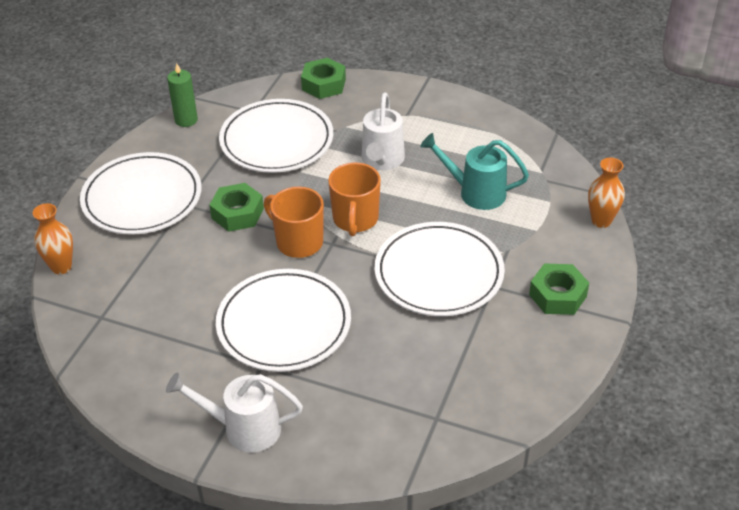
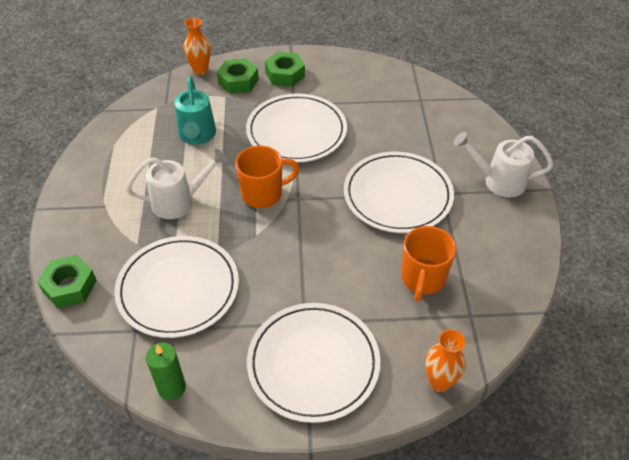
camera: 115 degrees left, 5 degrees up
(237, 213) = (295, 275): green nut -> green nut (238, 81)
(243, 428) = (498, 181): white watering can -> white watering can turned 120 degrees clockwise
(298, 242) = (308, 220): orange mug -> orange mug (422, 279)

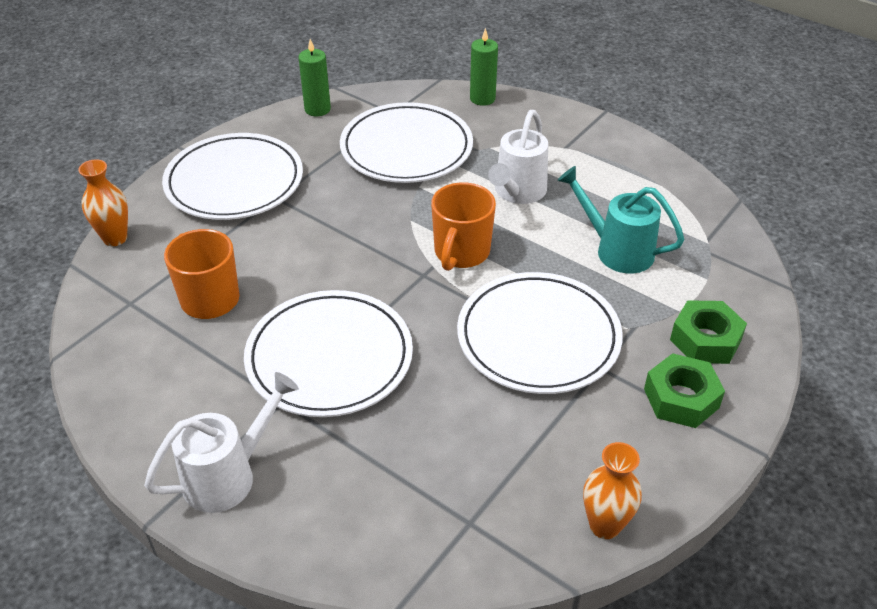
camera: 130 degrees right, 5 degrees down
(69, 286) = (482, 98): green nut -> green candle
(200, 70) = (766, 316): orange vase -> orange vase (604, 525)

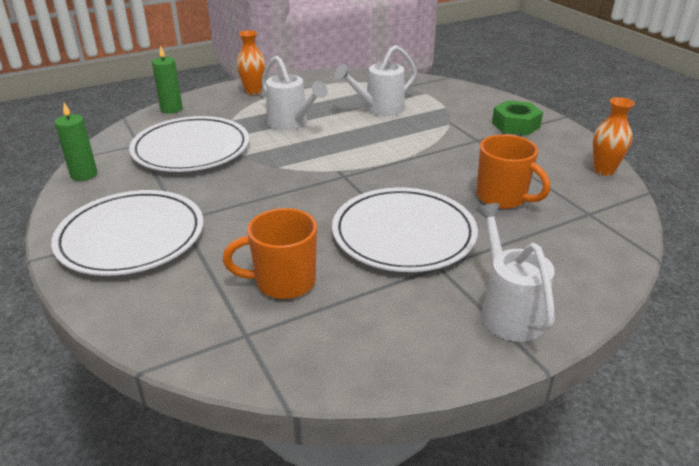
camera: 65 degrees left, 10 degrees down
(115, 238) = (132, 329): orange vase -> orange vase (253, 91)
(461, 253) = (334, 157): orange mug -> orange mug (502, 198)
(538, 337) = (438, 151): white plate -> none
(616, 250) = (379, 109): turquoise watering can -> white watering can
(705, 340) = (474, 107): green nut -> none

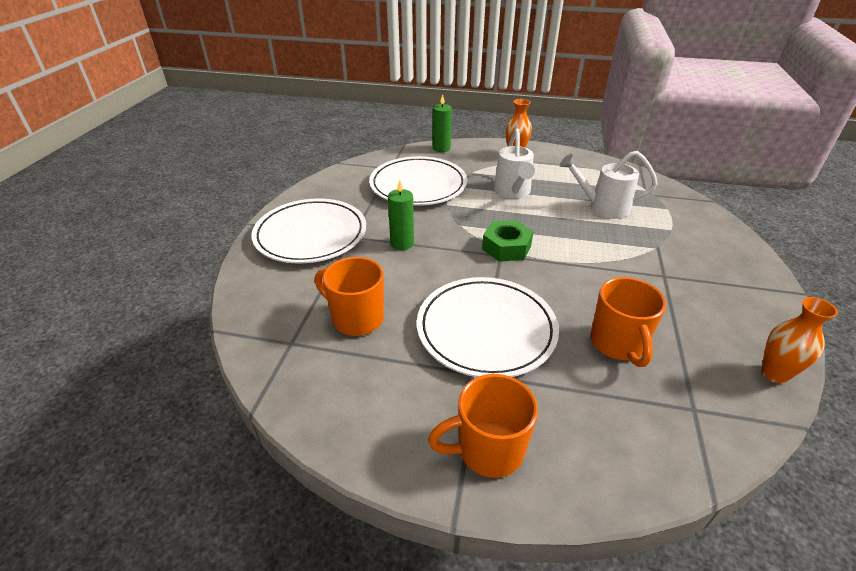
camera: 40 degrees right, 5 degrees up
(84, 174) = (336, 177): green candle -> green candle (402, 243)
(508, 310) = (488, 450): white watering can -> orange mug
(515, 125) = (727, 278): green nut -> green nut (506, 247)

